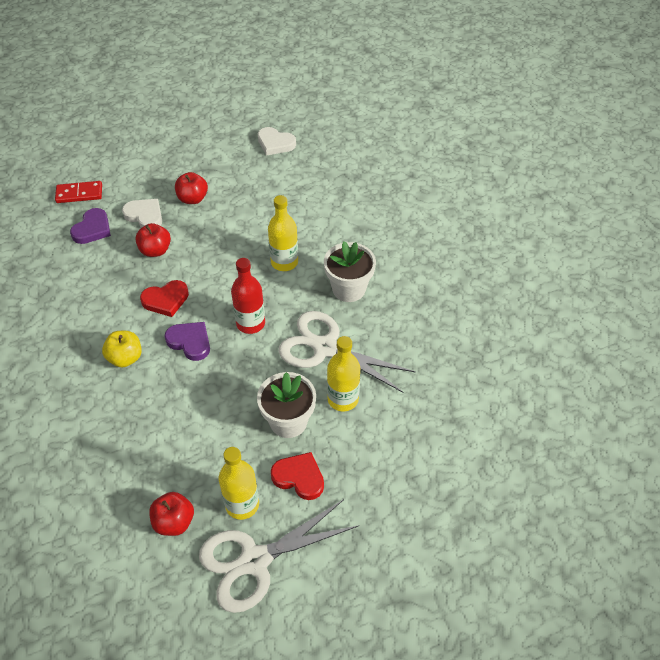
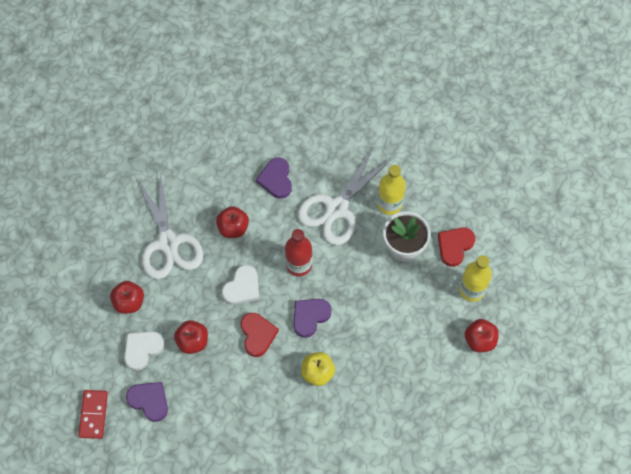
camera: 80 degrees left, 15 degrees up
(255, 561) = (517, 285): white scissors -> white scissors (168, 243)
(275, 143) = (67, 215): white heart -> white heart (242, 287)
(284, 262) = (233, 228): yellow bottle -> red apple
(349, 289) = (276, 179): white flower pot -> purple heart

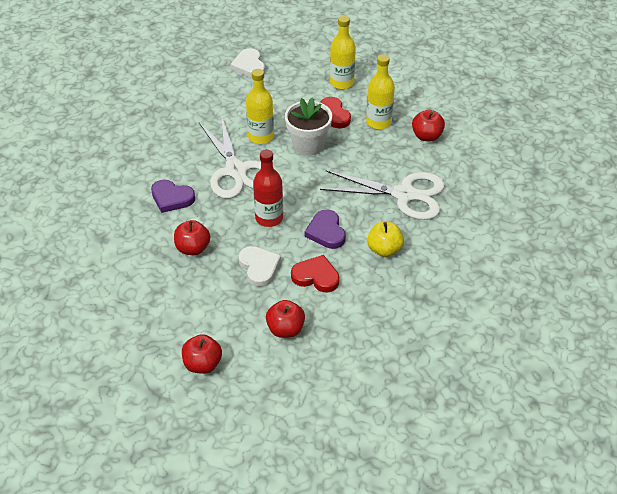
camera: 60 degrees left, 20 degrees down
(93, 414) = (305, 451): red domino -> none
(142, 349) = (263, 375): white heart -> white heart (249, 66)
(149, 401) = (324, 393): purple heart -> none
(168, 243) = (165, 304): white scissors -> white scissors (404, 194)
(505, 230) = (341, 82): none -> yellow bottle

